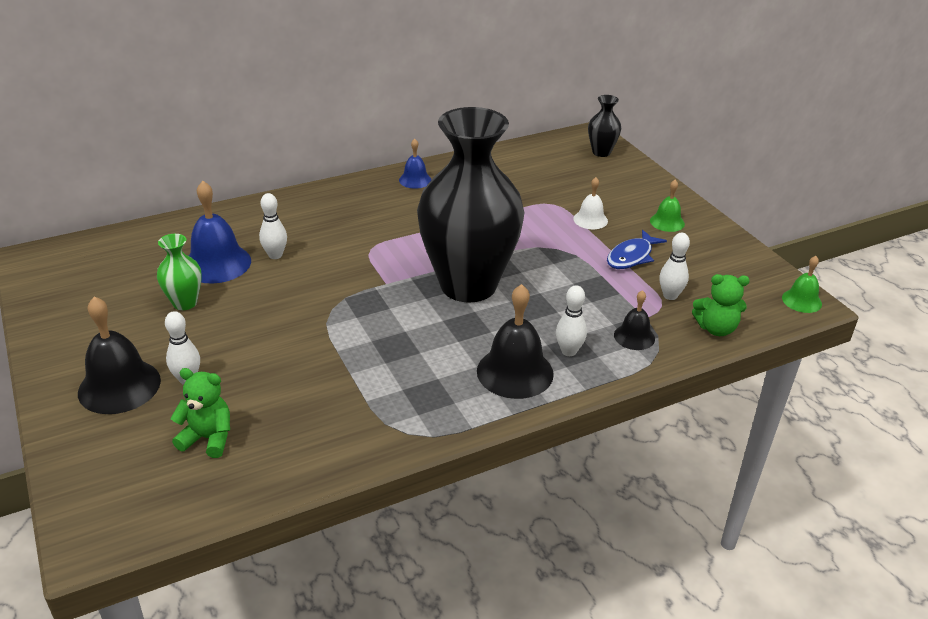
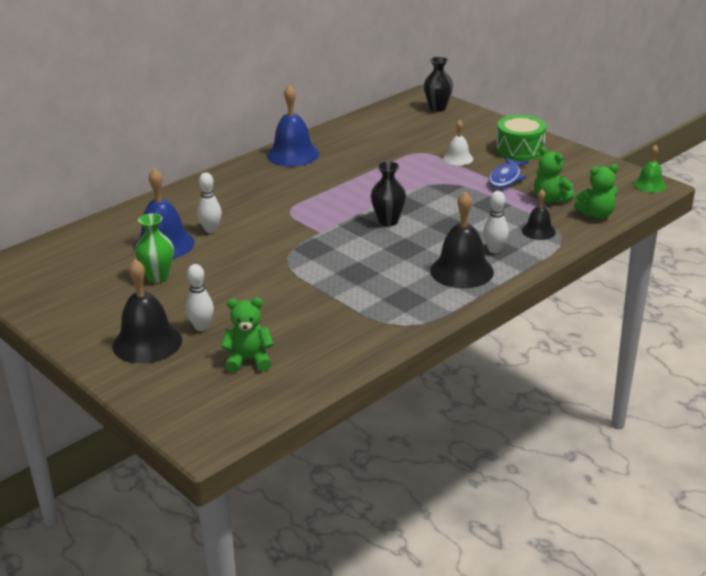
camera: 15 degrees left, 5 degrees down
(415, 180) = (293, 154): blue bell -> blue bell, size x1.78
(468, 285) = (388, 221): black vase -> black vase, size x0.40
(667, 222) = (520, 150): green bell -> green drum
(670, 296) = (550, 199): white bowling pin -> green teddy bear

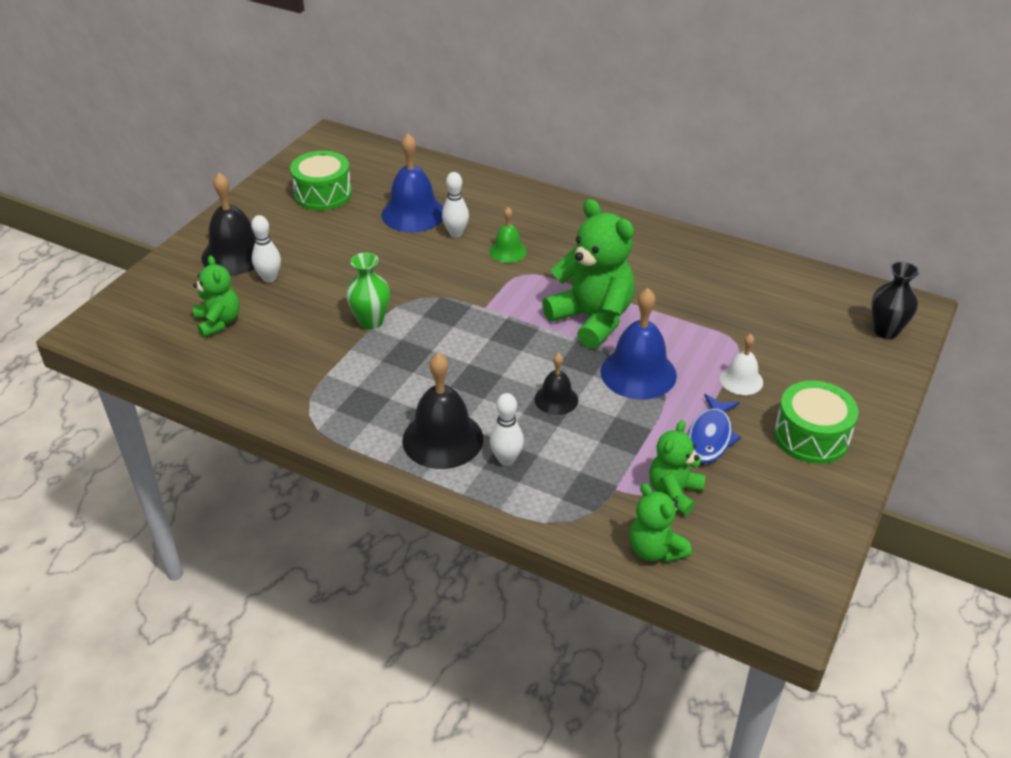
camera: 70 degrees right, 10 degrees up
(89, 285) = (323, 194): none -> green drum
(158, 277) = (350, 227): green vase -> green vase (371, 321)
(293, 154) = (660, 243): blue bell -> blue bell (638, 373)
(363, 194) = (592, 319): none -> green teddy bear
(388, 221) = (535, 353): black vase -> none
(506, 178) = (710, 437): blue fish -> blue fish turned 75 degrees counterclockwise
(538, 231) = (575, 494): black bell -> black bell (556, 399)
(649, 185) = (789, 604): green bell -> green bell (507, 251)

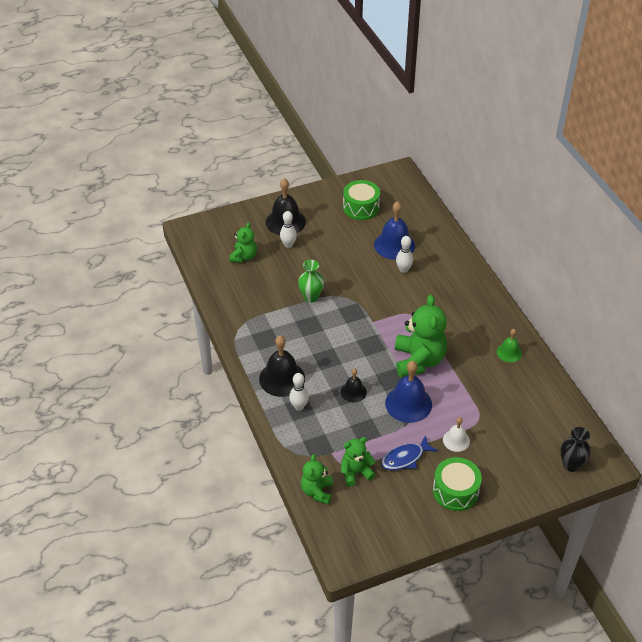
camera: 40 degrees right, 5 degrees up
(507, 251) = (419, 296): green bell -> green bell (509, 352)

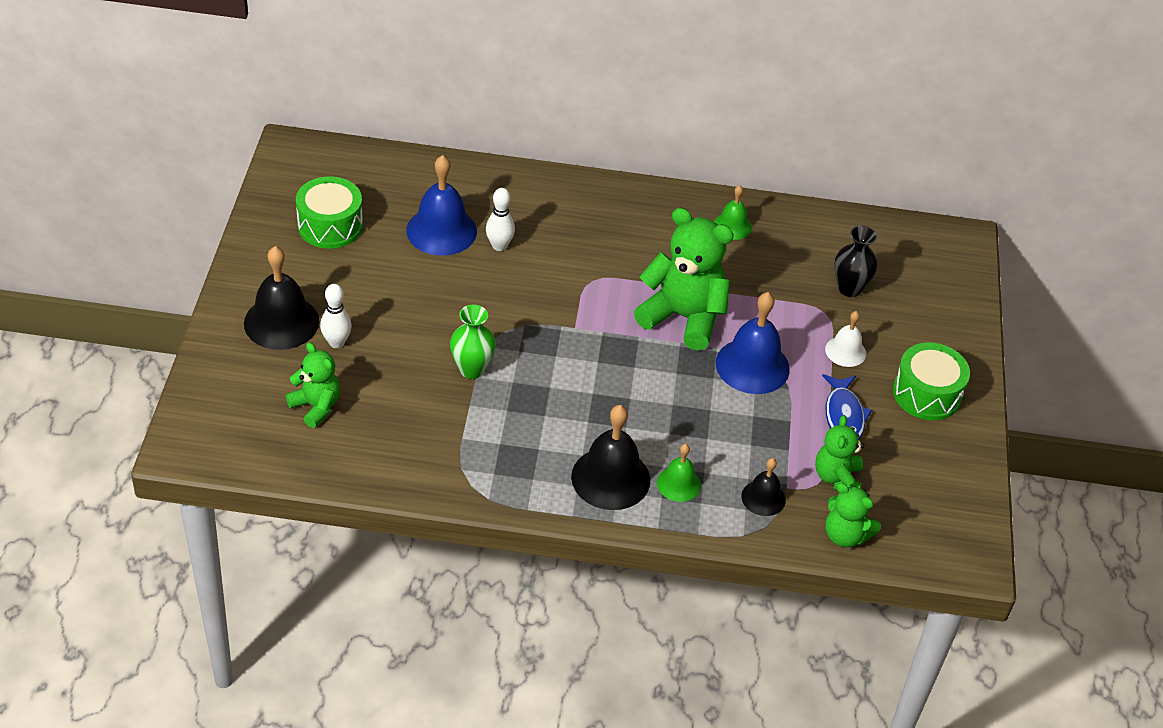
camera: 65 degrees left, 0 degrees up
(299, 406) = (678, 484): white bowling pin -> green bell
(353, 392) = (692, 411): black bell -> black bell (763, 498)
(571, 465) = (948, 269): black vase -> black vase (849, 288)

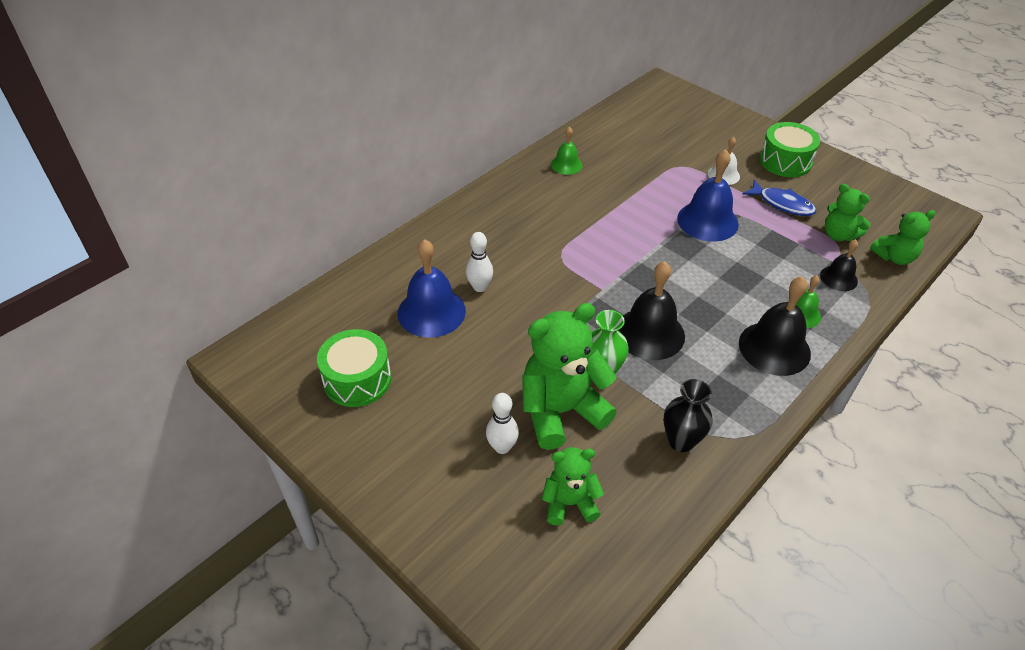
camera: 50 degrees left, 0 degrees up
(281, 322) = (443, 476): black bell -> black bell (650, 333)
(683, 317) = (636, 230): green teddy bear -> green teddy bear (561, 411)
(849, 288) = (668, 146): black vase -> black vase (681, 441)

